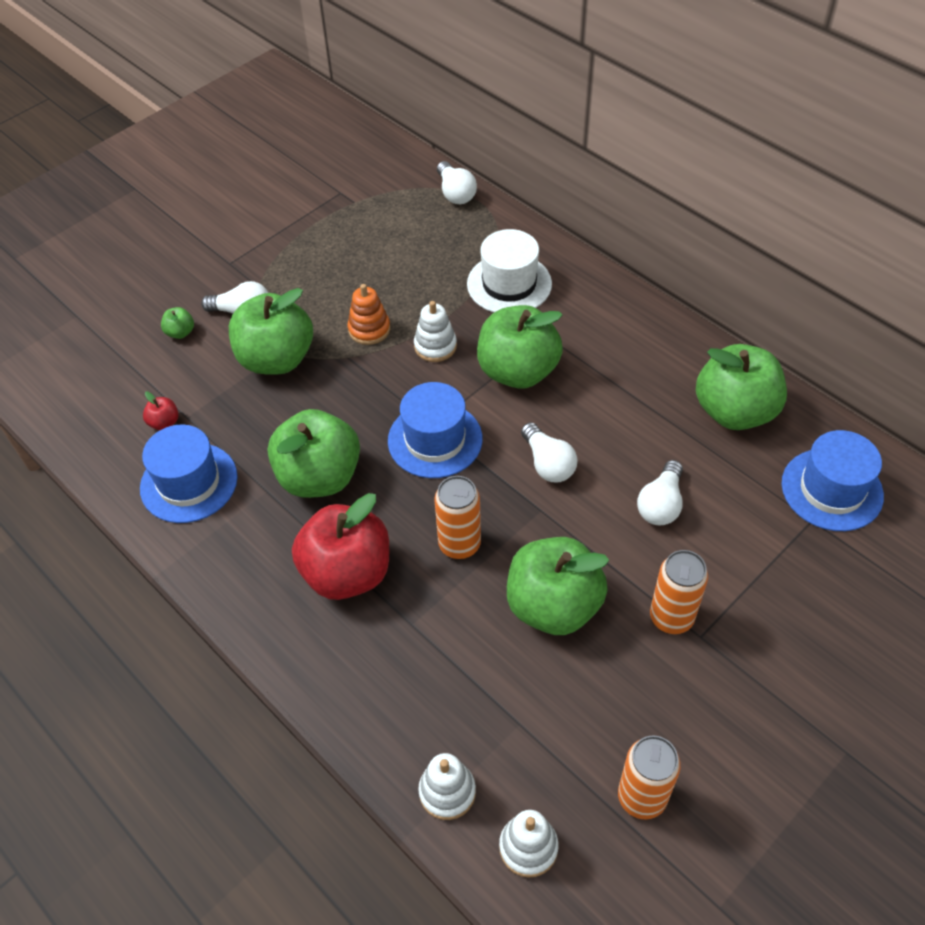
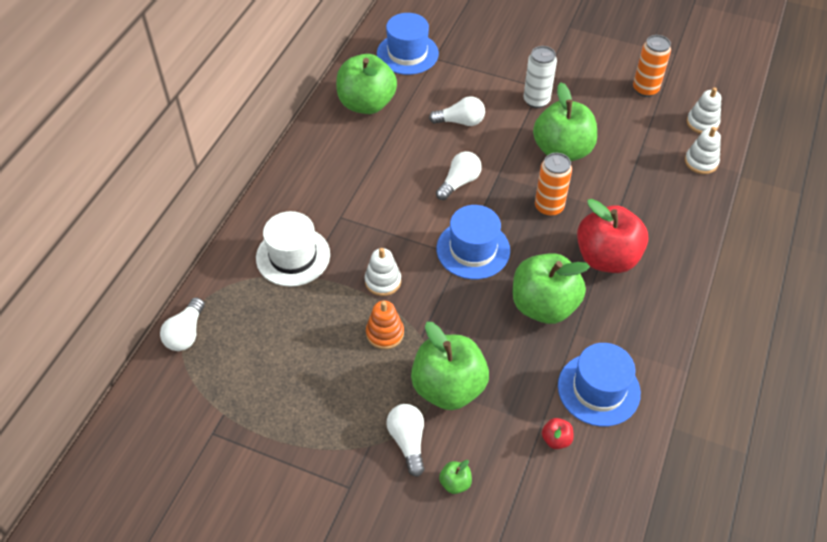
camera: 115 degrees left, 0 degrees up
(455, 193) = (186, 333): white light bulb -> white light bulb turned 150 degrees clockwise
(518, 371) = (384, 222): green apple -> none
(671, 617) = (536, 100): orange can -> white can

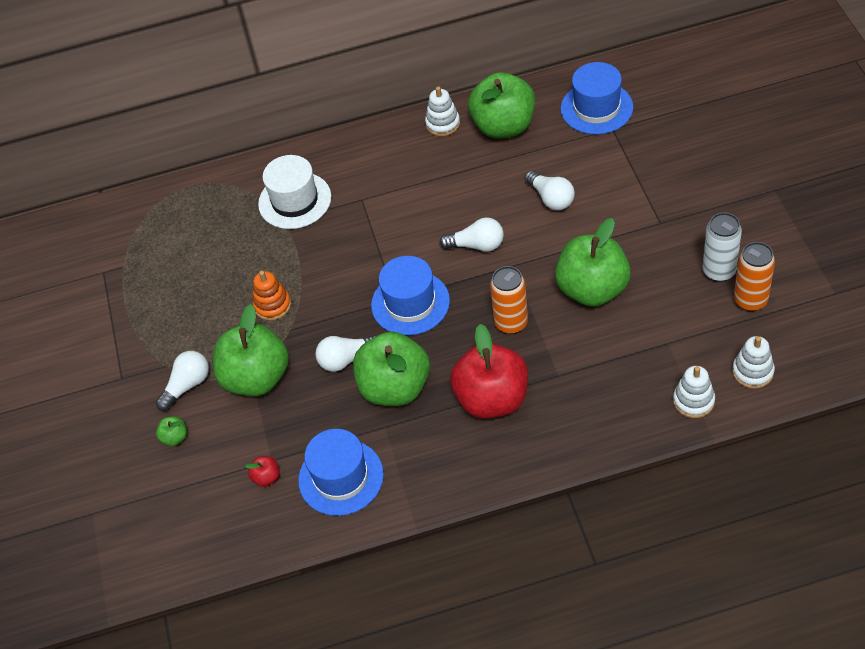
camera: 60 degrees right, 0 degrees up
(186, 333) = (171, 196): white light bulb -> white light bulb (346, 359)
(383, 281) = (321, 269): white stacking toy -> white stacking toy (443, 124)
(536, 100) = (638, 231): white can -> white can (719, 271)

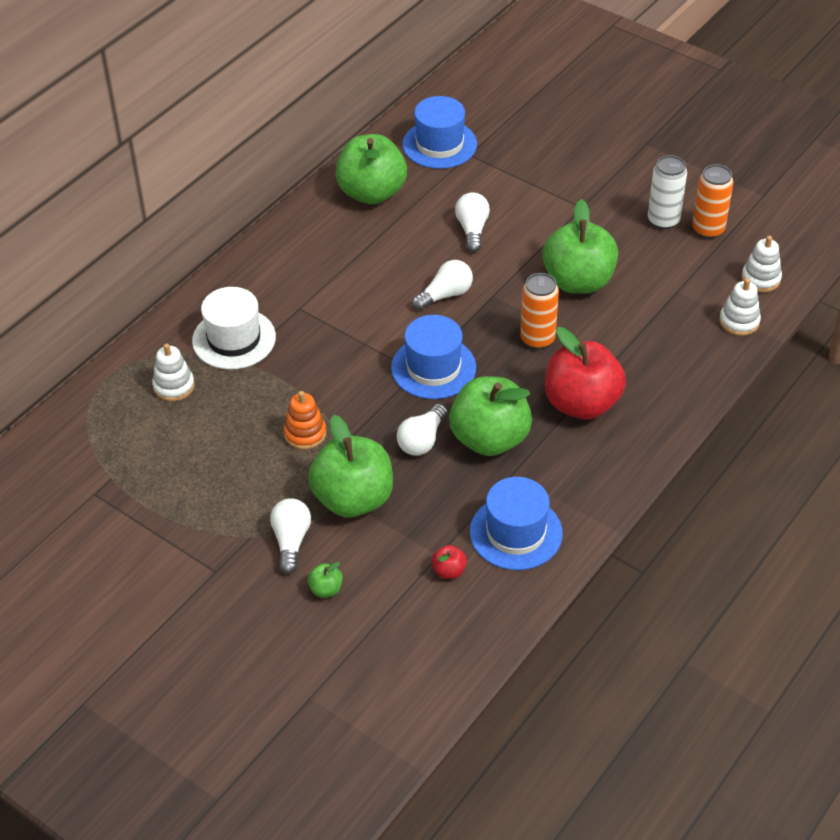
camera: 45 degrees left, 5 degrees down
(443, 124) = (312, 214): white stacking toy -> white stacking toy (174, 386)
(551, 198) = (472, 230): white light bulb -> white light bulb turned 105 degrees counterclockwise

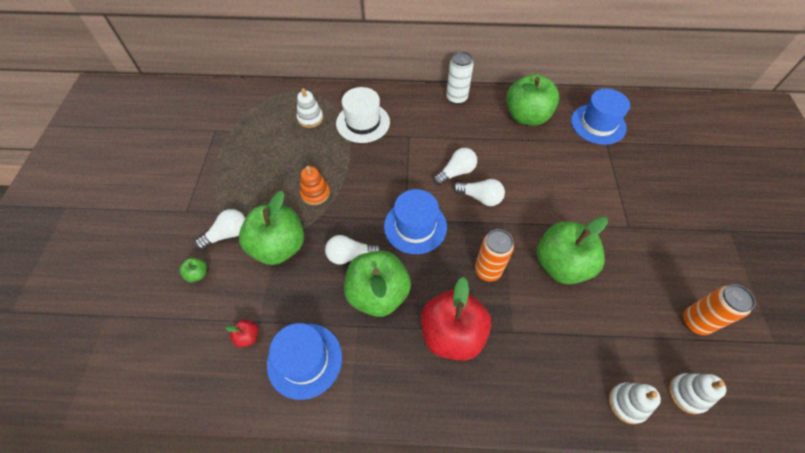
camera: 55 degrees right, 10 degrees up
(472, 230) = (547, 180): white light bulb -> white light bulb (456, 172)
(663, 220) = (671, 285): white can -> white can (456, 98)

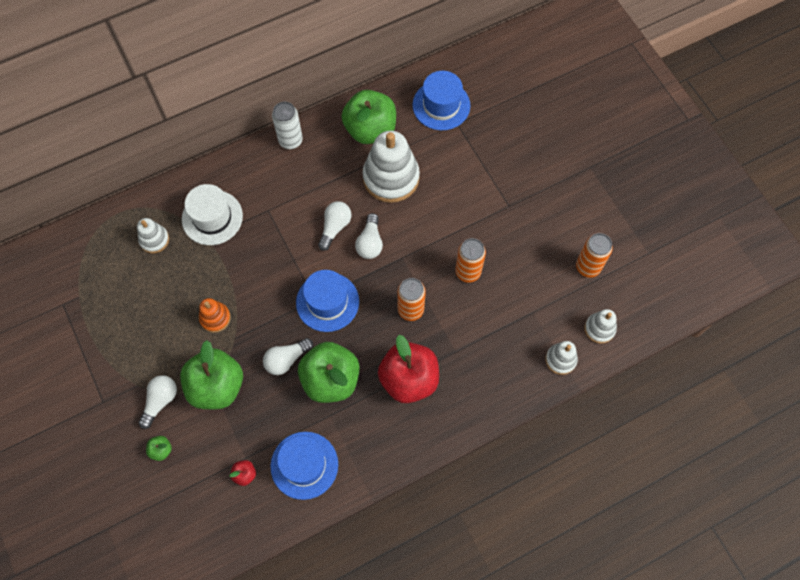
camera: 30 degrees left, 10 degrees up
(480, 197) = (370, 243): white light bulb -> white light bulb turned 105 degrees clockwise
(526, 157) = (391, 178): none -> white stacking toy
(561, 264) = (468, 272): green apple -> orange can

